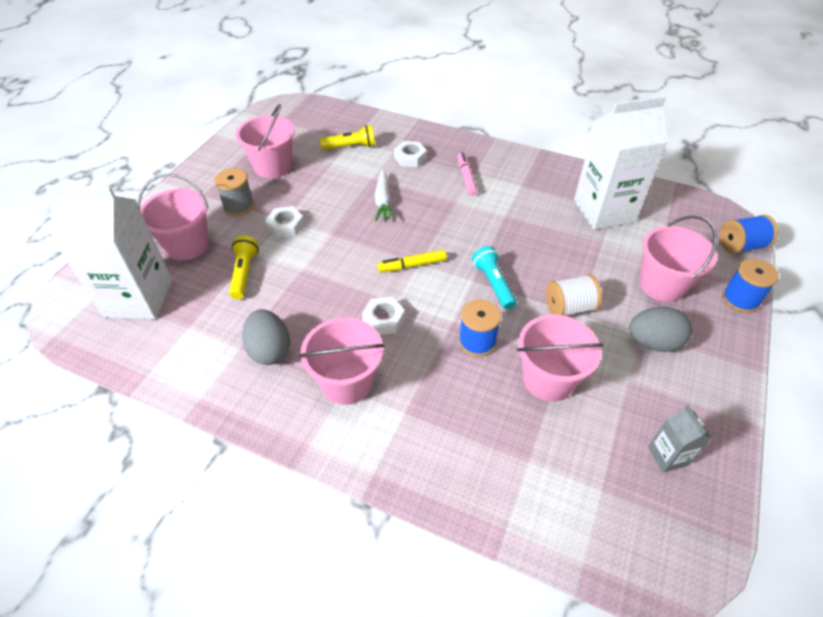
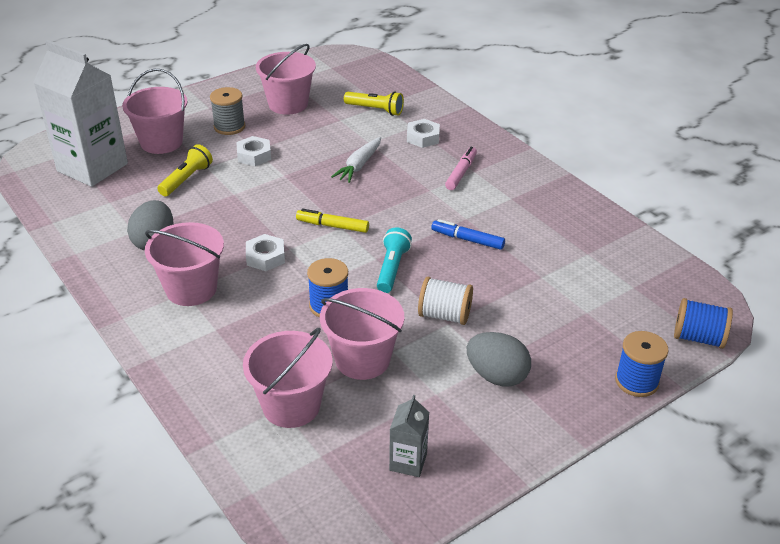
camera: 30 degrees right, 10 degrees down
(524, 233) = (467, 239): none -> blue marker
(604, 211) = (575, 251): white carton -> none
(662, 285) = (563, 335): pink bucket -> pink bucket (291, 405)

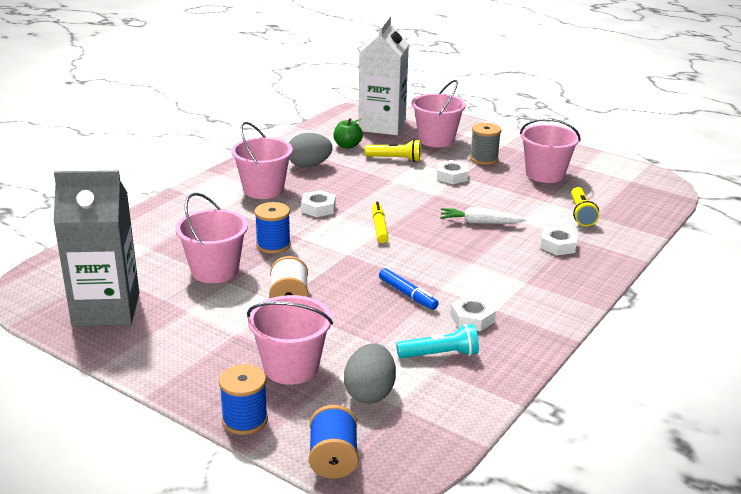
camera: 70 degrees right, 10 degrees down
(125, 203) = (347, 146): none -> green apple
(291, 405) = (152, 251): pink bucket -> pink bucket (291, 367)
(392, 268) = (338, 264): turquoise flashlight -> turquoise flashlight (440, 354)
(408, 462) = (106, 309): grey carton -> grey carton, size x2.25
(461, 173) = (516, 275): pink marker -> none
(467, 239) = (407, 294): blue marker -> blue marker turned 135 degrees clockwise
(496, 376) = (220, 337): grey egg -> grey egg (370, 393)
(520, 214) = (472, 318): none -> white nut

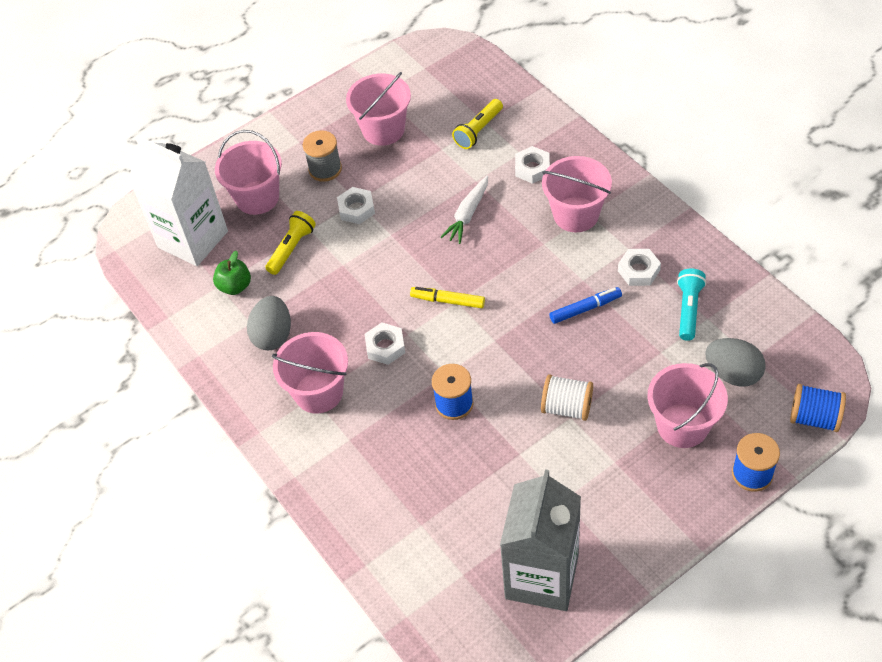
camera: 65 degrees left, 25 degrees up
(215, 270) = (491, 465): pink bucket -> pink bucket (576, 214)
(581, 214) = (478, 131): yellow flashlight -> yellow flashlight turned 105 degrees clockwise

